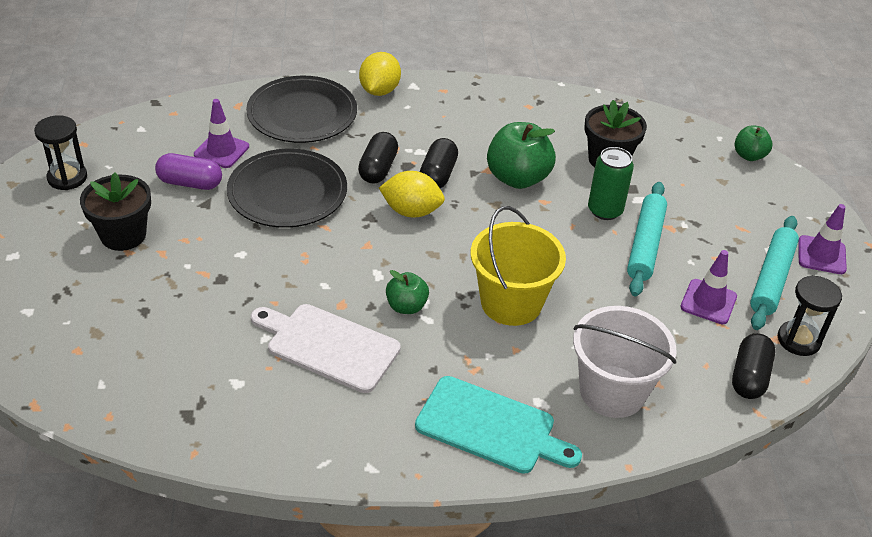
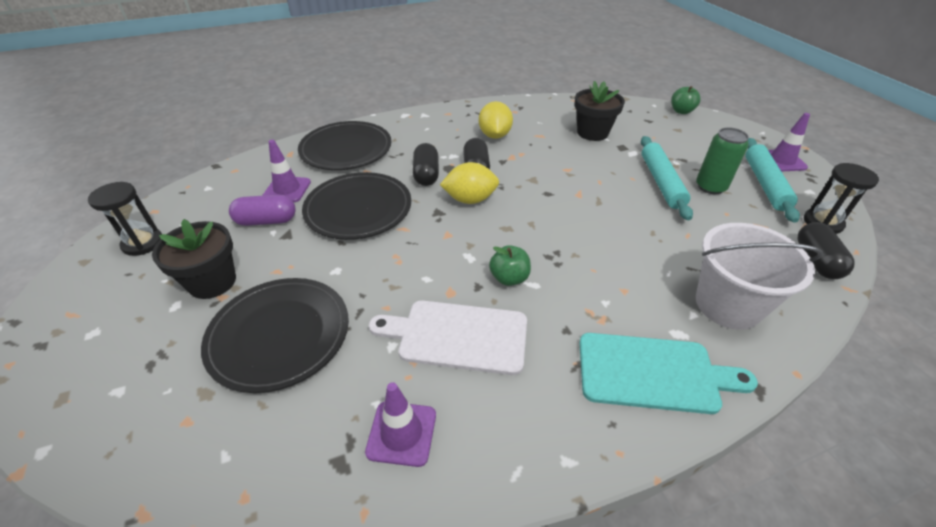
camera: 15 degrees left, 0 degrees up
(170, 301) = (279, 335): none -> black plate
(379, 91) = (400, 122): yellow lemon -> yellow lemon (494, 135)
(511, 303) = (594, 251): yellow bucket -> none
(517, 178) = (537, 158): green apple -> none
(605, 210) = (615, 165): green can -> green can (710, 187)
(708, 302) = (738, 211): purple traffic cone -> purple traffic cone (401, 433)

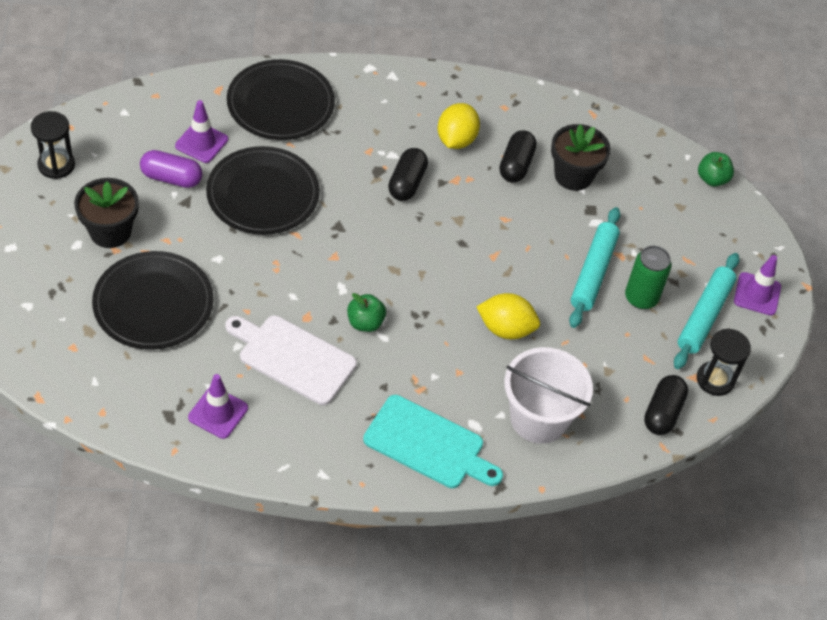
camera: 15 degrees right, 10 degrees up
(426, 174) = (350, 172): black capsule -> black capsule (516, 165)
(470, 199) = (378, 222): yellow lemon -> yellow lemon (506, 329)

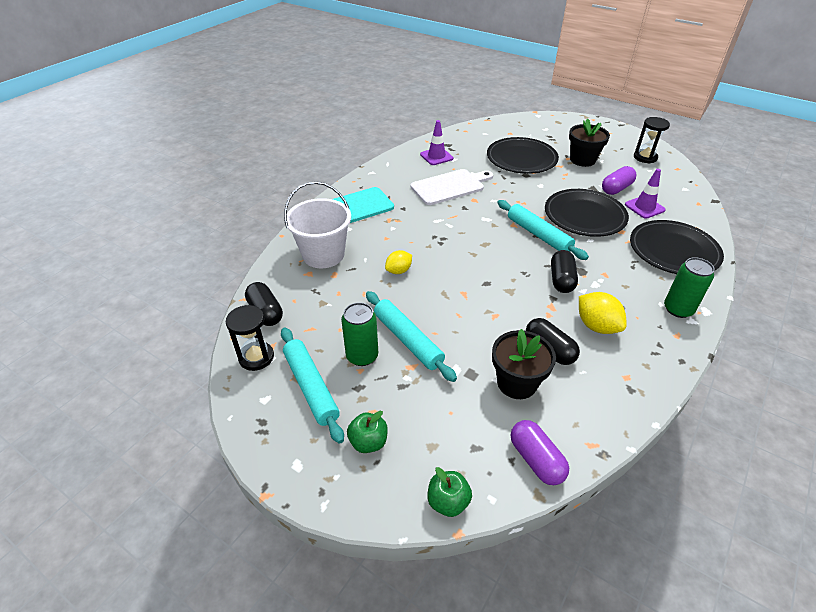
camera: 130 degrees right, 10 degrees down
(338, 226) = (538, 235): none -> turquoise rolling pin
(365, 323) = (453, 218): green apple -> green apple (368, 442)
(383, 87) = (678, 309): none -> green can
(407, 183) = (561, 280): black capsule -> black capsule turned 45 degrees clockwise
(506, 329) = (399, 271): yellow lemon -> yellow lemon, size x0.66
(635, 142) = (536, 460): none -> purple capsule
(757, 294) = (295, 442): purple traffic cone -> none

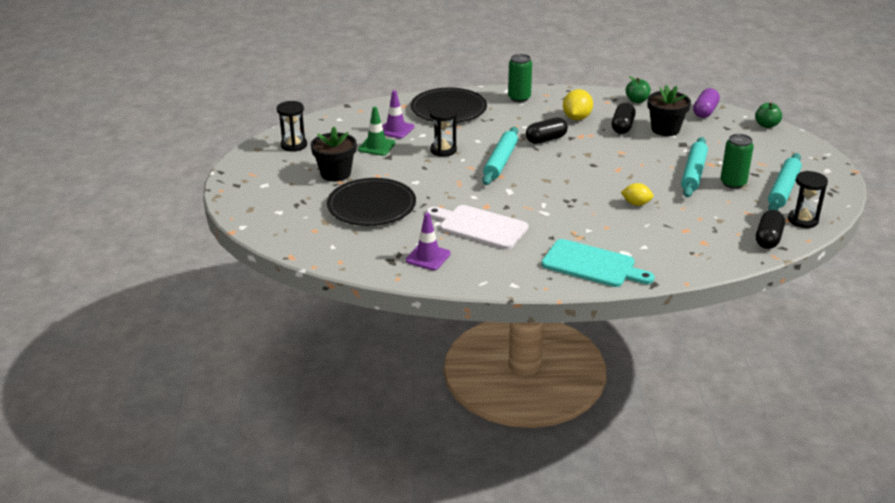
camera: 125 degrees left, 10 degrees down
(323, 255) = (673, 247): white bucket -> none
(368, 442) = (778, 156): green apple -> green apple (637, 100)
(584, 215) = (443, 150): black plate -> black hourglass
(616, 188) = (376, 146): purple capsule -> green traffic cone

